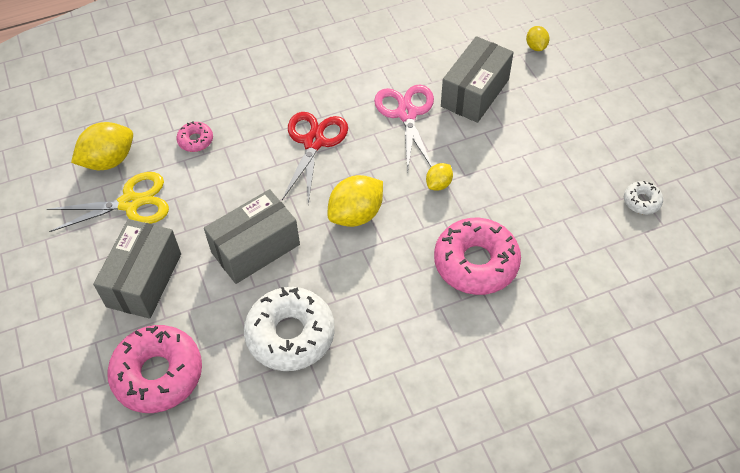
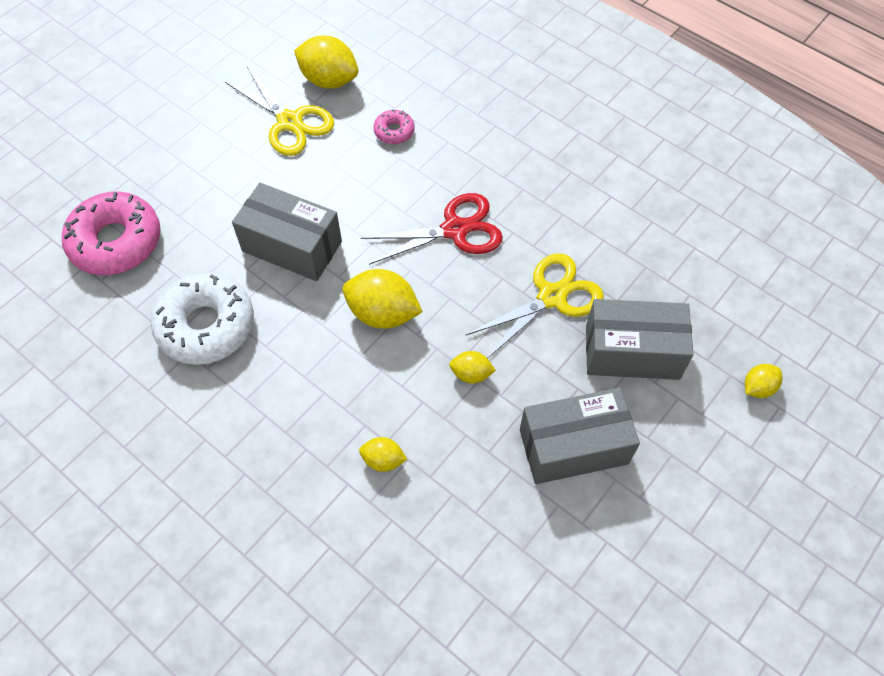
camera: 60 degrees right, 5 degrees up
(144, 280) = (210, 178): grey box -> grey box (573, 447)
(406, 114) = (552, 297): pink scissors -> yellow scissors
(476, 263) = (383, 460): pink donut -> yellow lemon
(641, 201) = (583, 617): white donut -> none

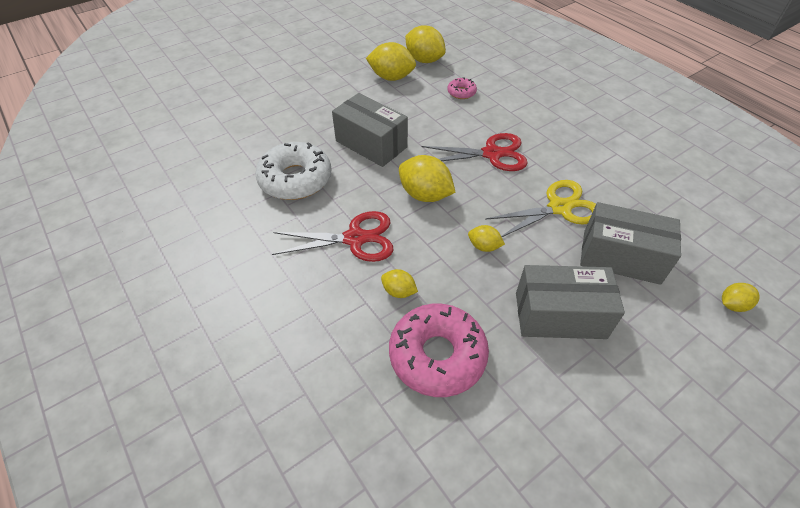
camera: 15 degrees right, 10 degrees down
(116, 242) = (254, 122): pink donut -> pink donut (437, 355)
(290, 122) = (391, 77): yellow scissors -> yellow lemon
(311, 399) = (355, 238): none -> red scissors

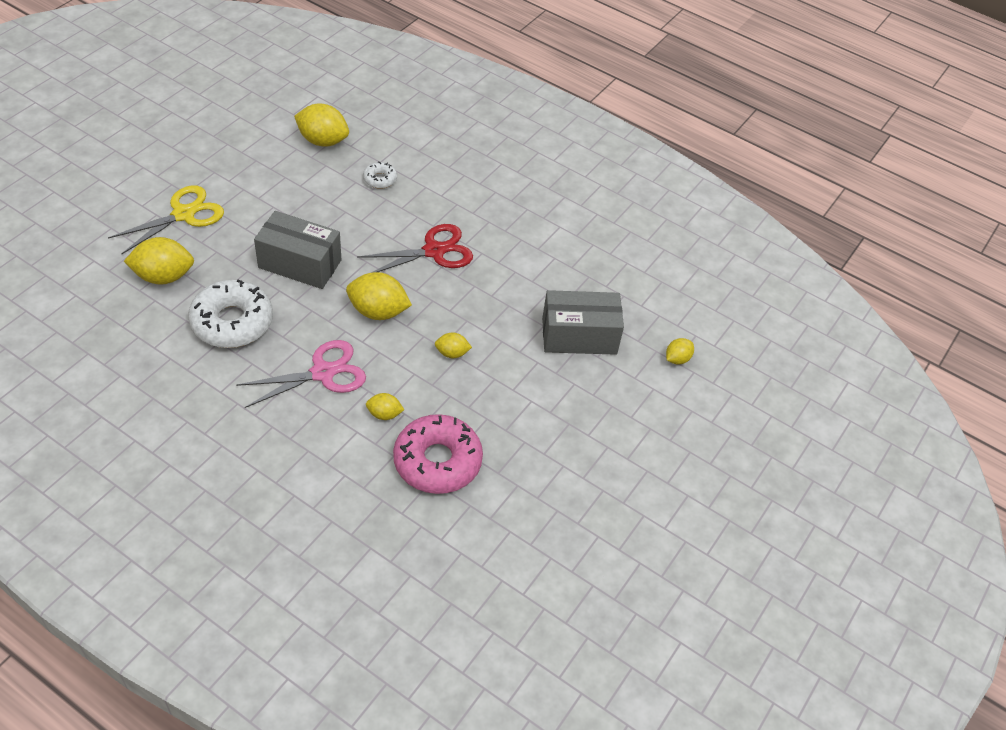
camera: 25 degrees left, 0 degrees up
(355, 238) = (323, 373): red scissors -> pink scissors
(391, 77) = (292, 172): yellow lemon -> yellow lemon (163, 276)
(461, 92) = (380, 179): pink donut -> white donut
(559, 208) = (514, 298): yellow scissors -> yellow scissors (183, 214)
(560, 315) = (535, 402): grey box -> none

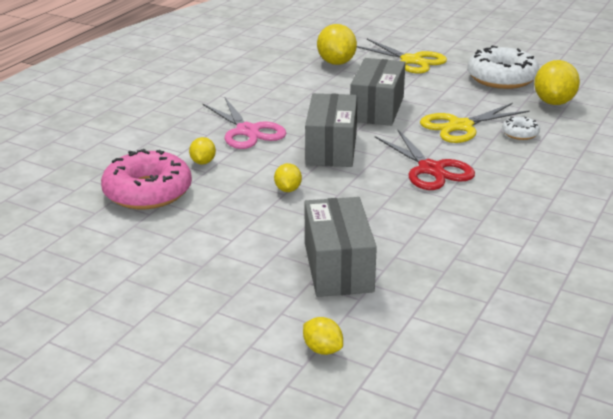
camera: 90 degrees right, 20 degrees down
(232, 322) = (295, 91): white donut -> white donut (501, 78)
(355, 213) = (460, 126): none -> yellow scissors
(378, 311) = (331, 148): yellow lemon -> grey box

